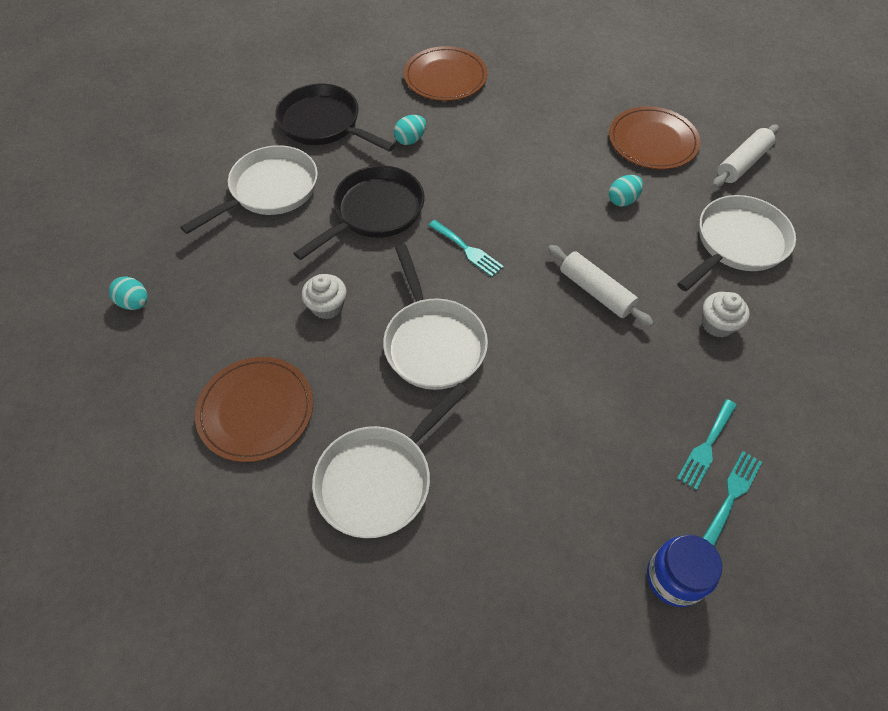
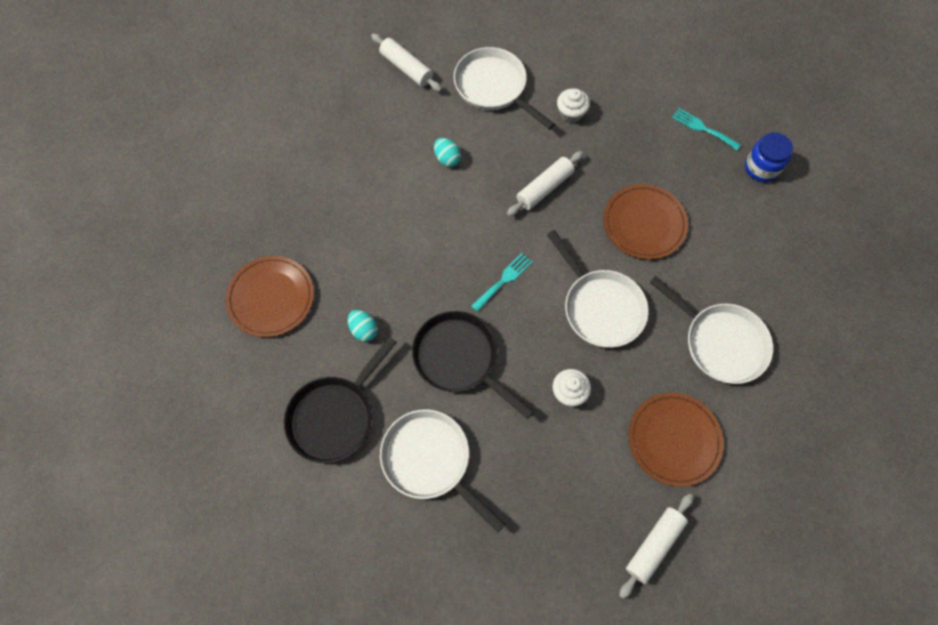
camera: 90 degrees left, 10 degrees up
(135, 303) = (573, 569): turquoise egg -> none
(139, 379) = (654, 545): none -> white rolling pin
(433, 343) = (600, 307): white pan -> white pan turned 75 degrees clockwise
(652, 141) = (376, 127): brown plate -> brown plate (644, 223)
(706, 446) = (670, 136): turquoise fork -> none

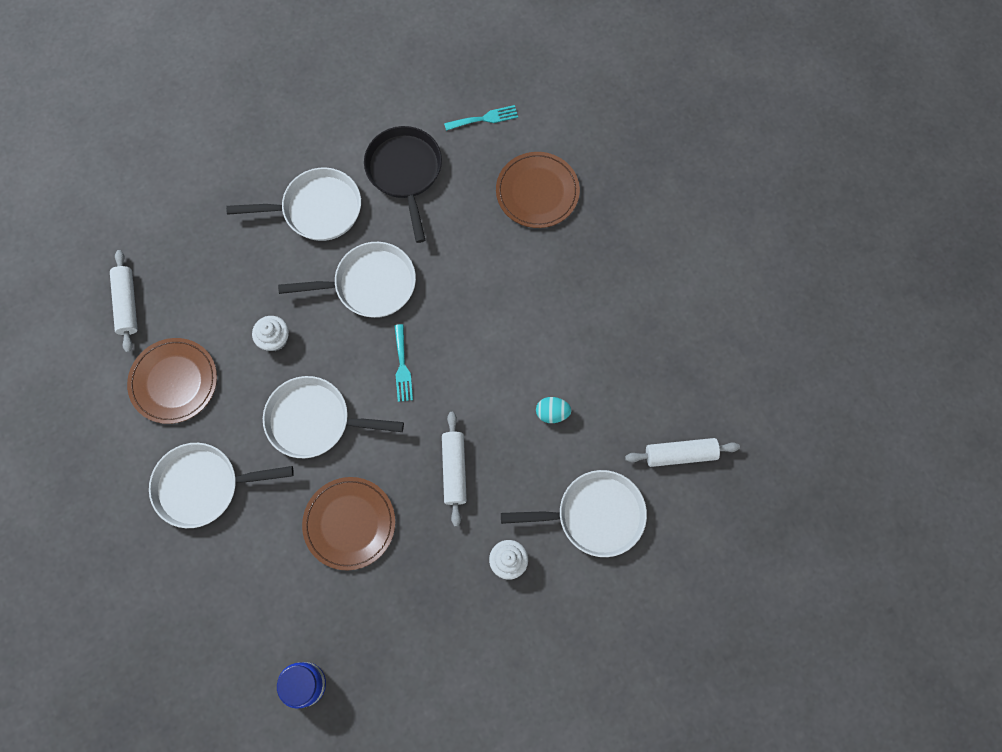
camera: 130 degrees right, 5 degrees up
(364, 330) = (453, 236): turquoise egg -> none
(459, 359) = (370, 284): black pan -> white pan
(703, 128) = (389, 671): turquoise fork -> turquoise fork (484, 118)

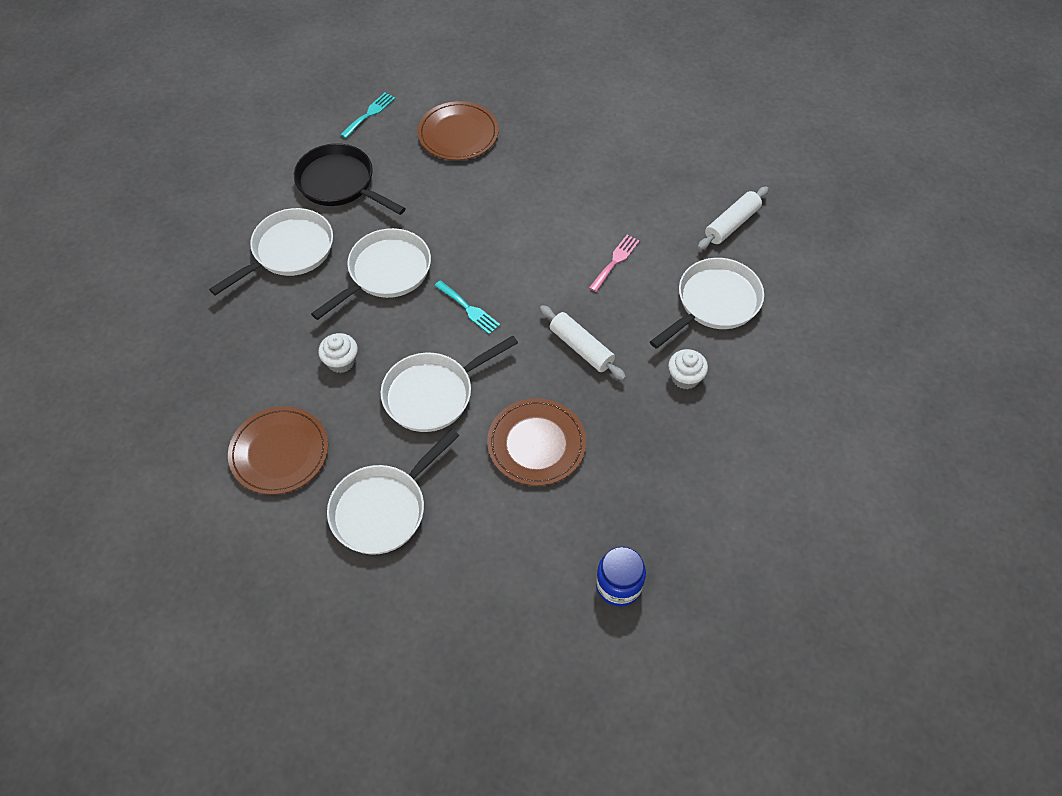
camera: 40 degrees left, 15 degrees down
(127, 304) = (178, 425): white rolling pin -> none
(552, 413) = (615, 261): turquoise egg -> pink fork

